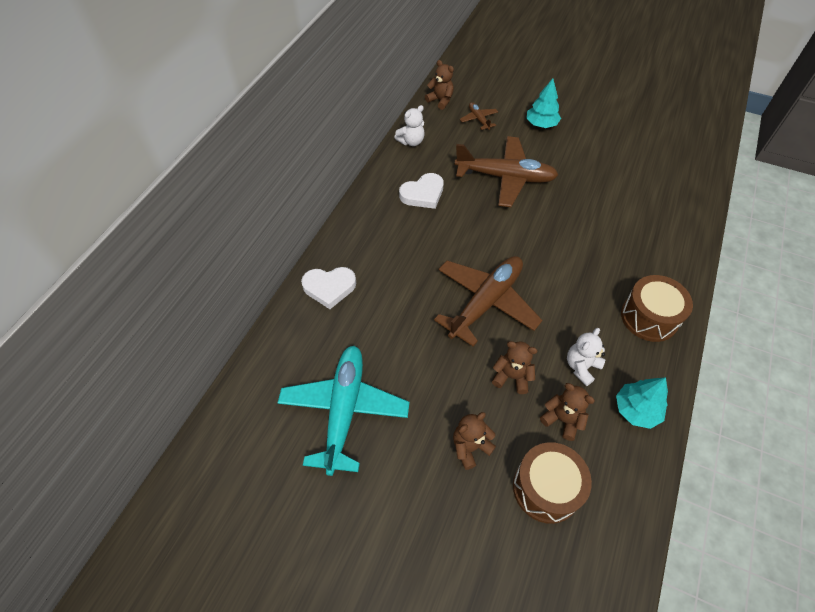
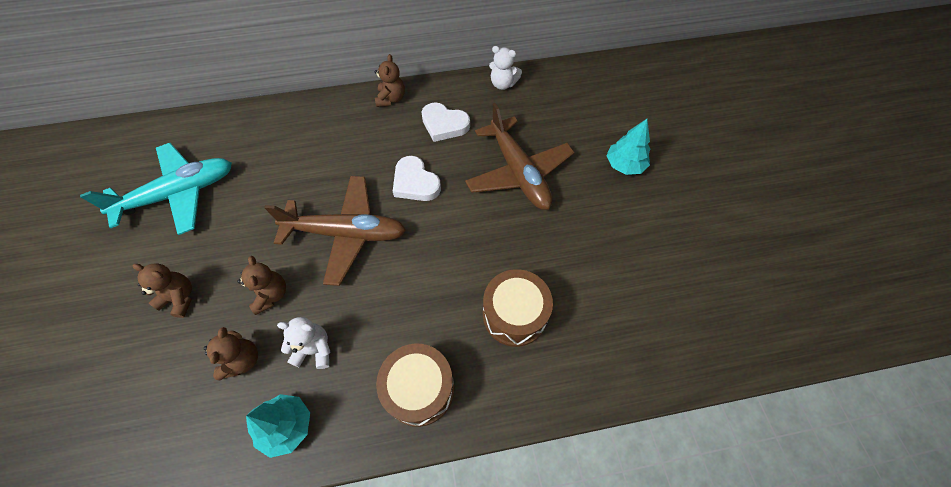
camera: 55 degrees right, 5 degrees up
(329, 287) = (294, 121): white heart -> white heart (415, 182)
(440, 100) = (577, 75): brown teddy bear -> brown teddy bear (391, 99)
(478, 119) = (580, 114): brown plane -> none
(546, 488) = (160, 380): brown drum -> brown drum (514, 314)

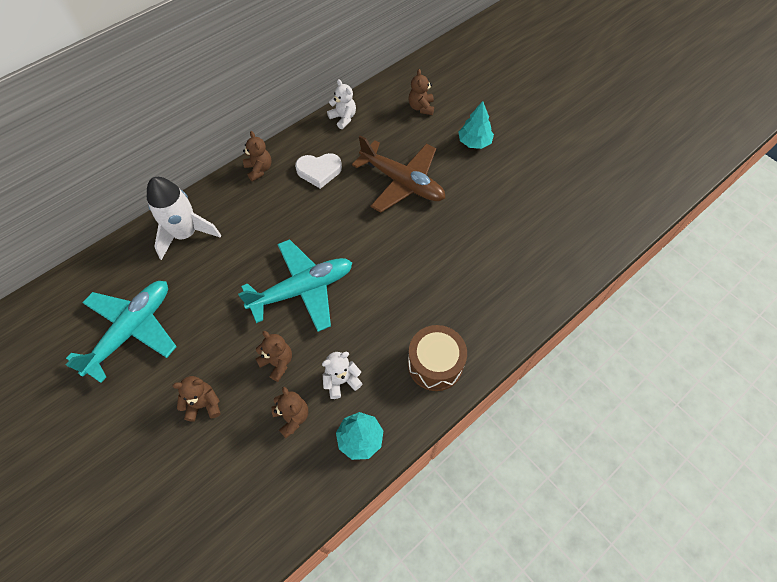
camera: 30 degrees left, 0 degrees up
(287, 129) = (186, 234): none -> white rocket
(347, 233) = (303, 290): brown plane -> turquoise plane
(415, 182) = (329, 226): white heart -> none
(503, 84) = (343, 118): white teddy bear -> white teddy bear turned 120 degrees counterclockwise
(514, 314) = (466, 283): brown drum -> none
(589, 105) = (421, 107): none -> brown teddy bear

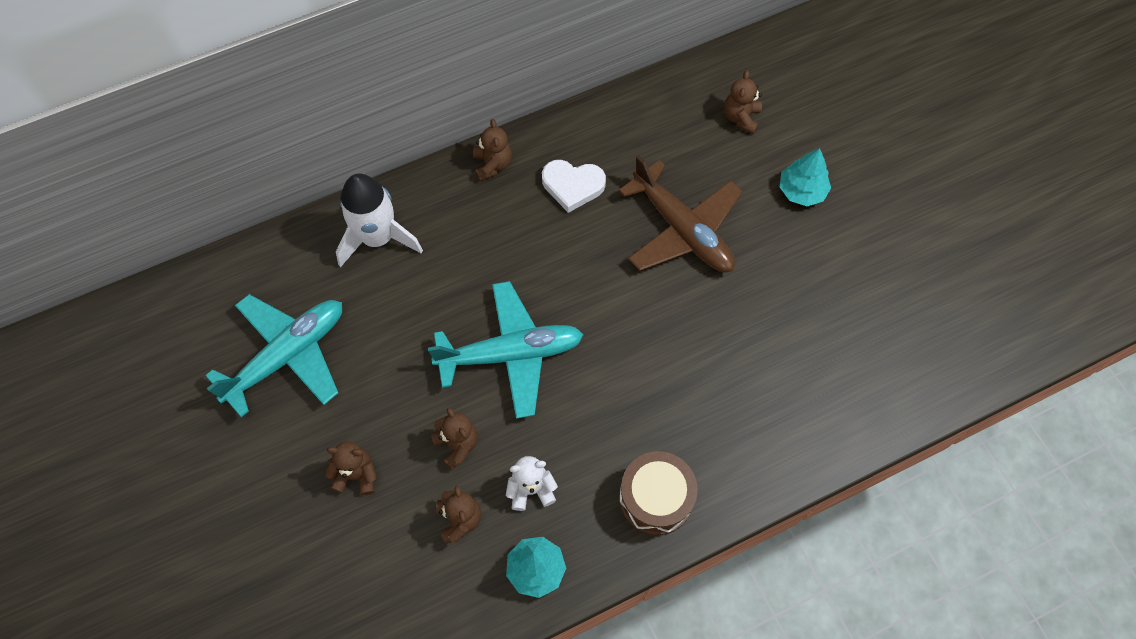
camera: 15 degrees right, 5 degrees up
(343, 118) = (626, 110): white teddy bear -> none

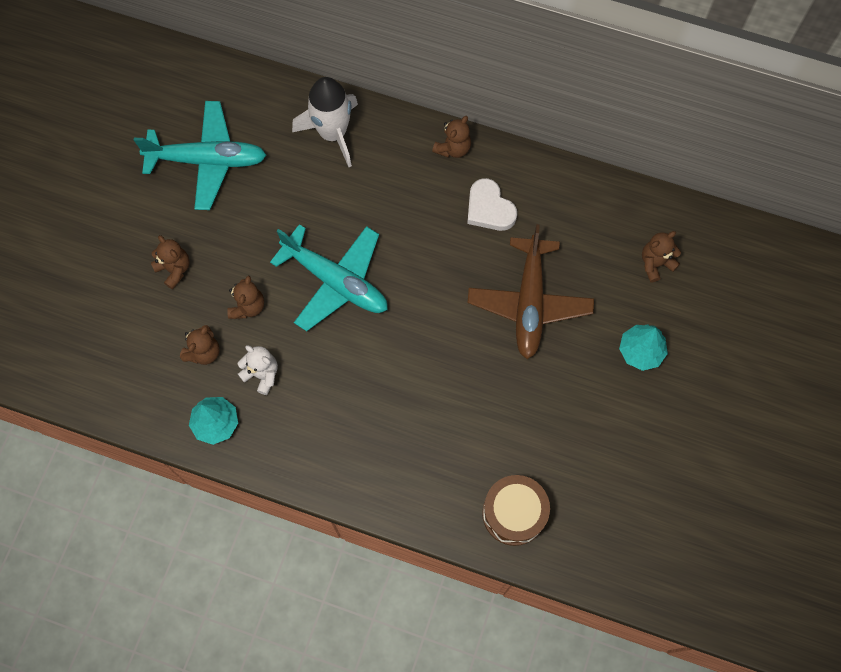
camera: 45 degrees right, 5 degrees up
(655, 498) = (327, 452): brown drum -> brown drum (514, 513)

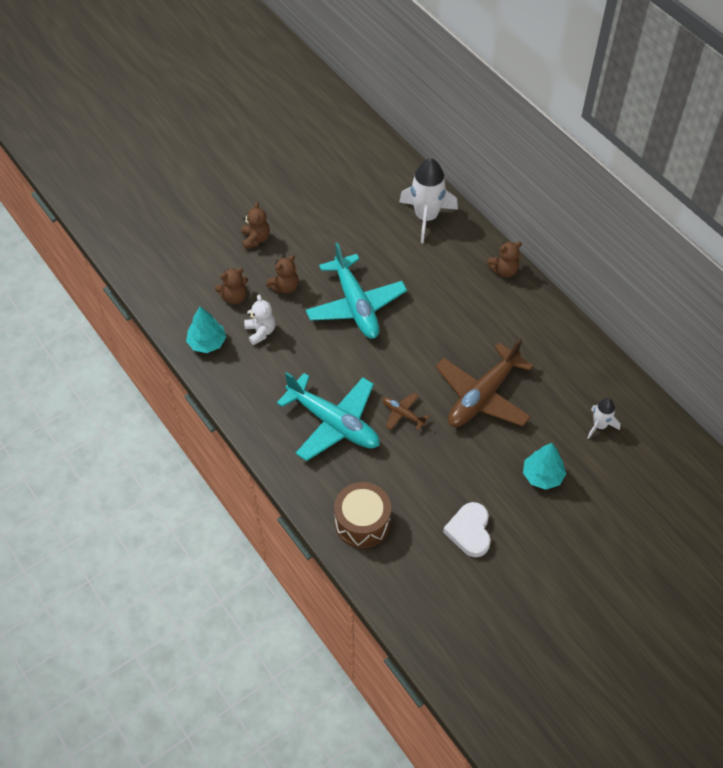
camera: 35 degrees right, 15 degrees down
(208, 160) = (329, 189): turquoise plane -> turquoise plane (334, 423)
(469, 372) = (403, 414): none -> brown plane
(489, 208) = (500, 321): white heart -> white heart (469, 531)
(655, 263) = (599, 425): brown teddy bear -> white rocket

